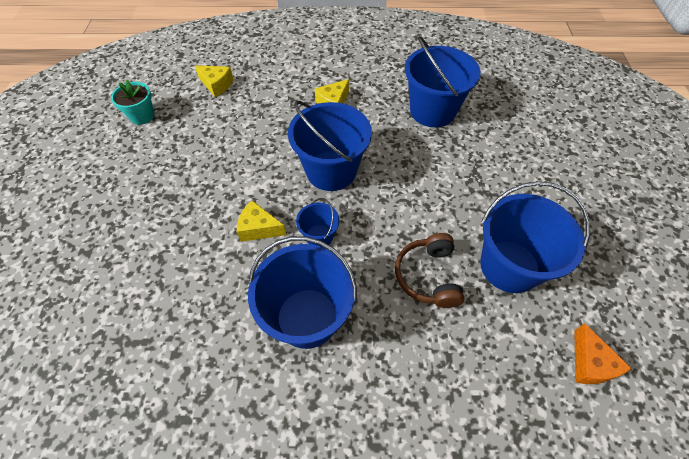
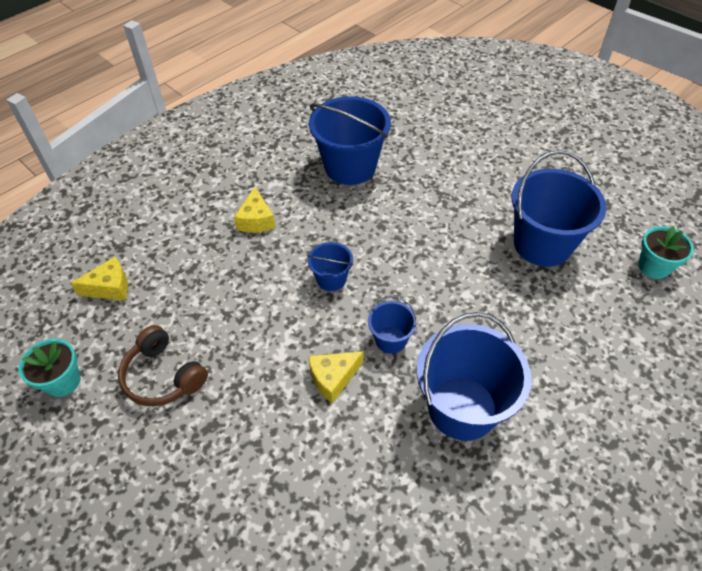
camera: 45 degrees left, 5 degrees down
(331, 171) = (331, 279): blue bucket -> blue bucket, size x0.49
(428, 276) = (503, 298): brown headphones -> brown headphones (163, 376)
(590, 363) = (654, 267): orange cheese -> turquoise flower pot

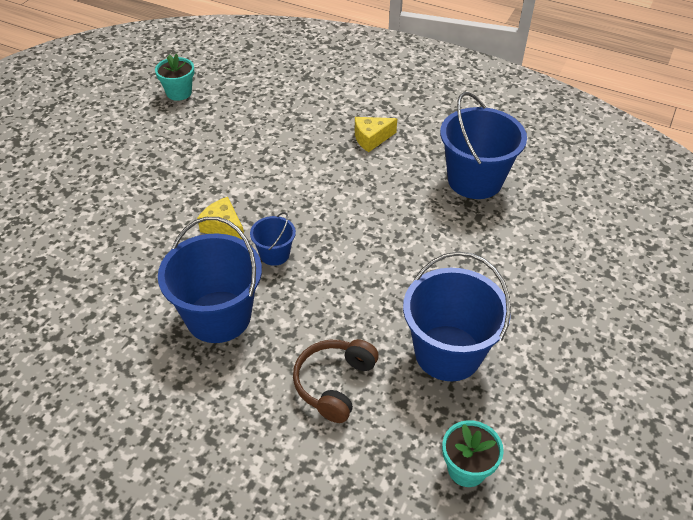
camera: 70 degrees right, 5 degrees down
(110, 287) = (265, 85): yellow cheese -> none
(163, 376) = (197, 136): brown headphones -> brown headphones (334, 383)
(331, 279) = (326, 201): blue bucket -> none

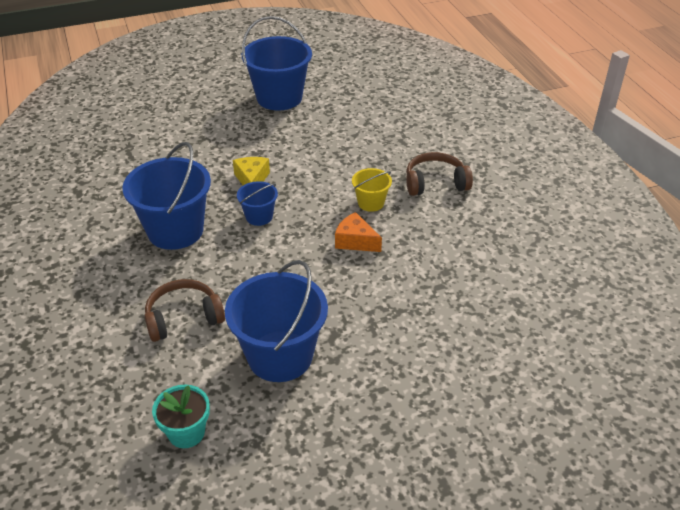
camera: 45 degrees right, 5 degrees down
(179, 93) = (341, 80): turquoise flower pot -> none
(346, 184) = (371, 203): none -> yellow bucket
(371, 138) = (435, 183): yellow cheese -> brown headphones
(377, 223) = (355, 241): none -> orange cheese
(475, 180) = (476, 260): blue bucket -> blue bucket (279, 98)

